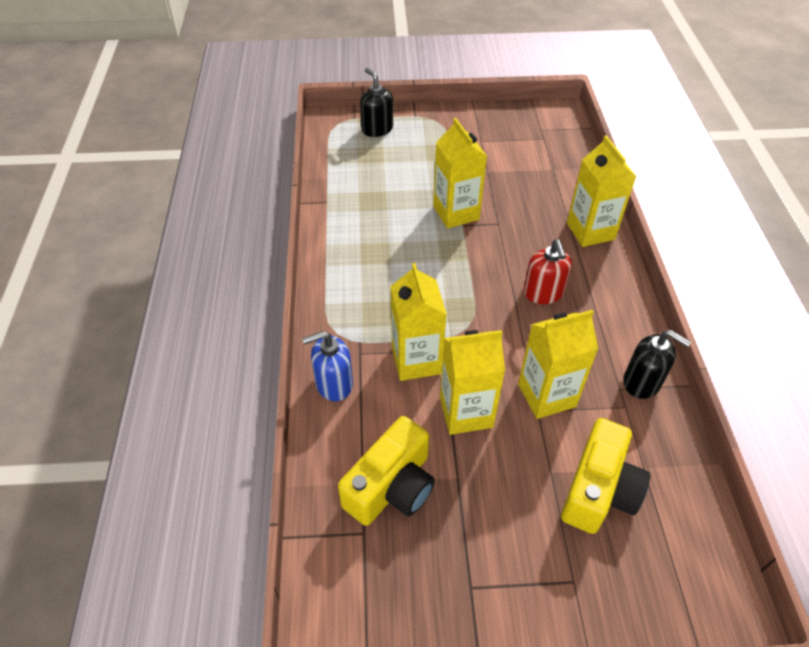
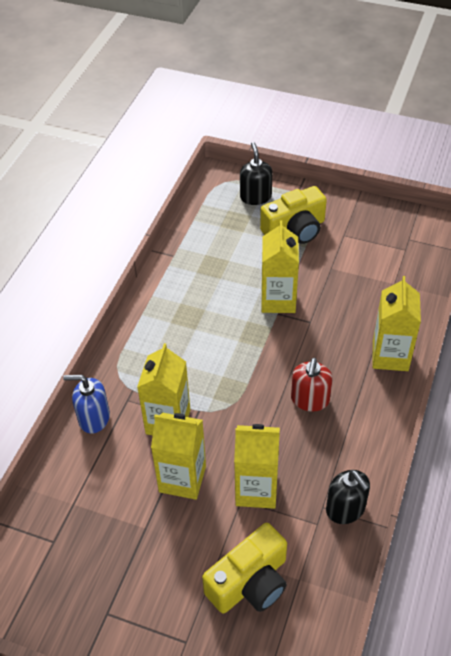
camera: 25 degrees right, 0 degrees up
(392, 487) = (92, 515): yellow camera -> yellow camera (295, 229)

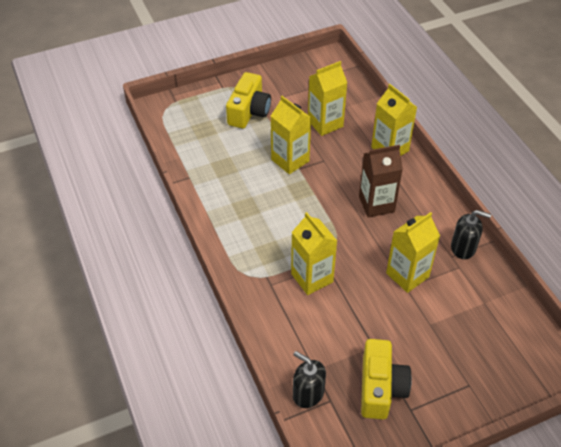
camera: 45 degrees left, 0 degrees up
(94, 418) = (263, 311): blue soap dispenser -> none
(182, 479) = (360, 302): yellow carton -> yellow carton (325, 123)
(250, 582) = (463, 325): yellow camera -> yellow camera (380, 388)
(255, 197) = (198, 106): black soap dispenser -> black soap dispenser (308, 393)
(310, 399) = (376, 204): red soap dispenser -> brown carton

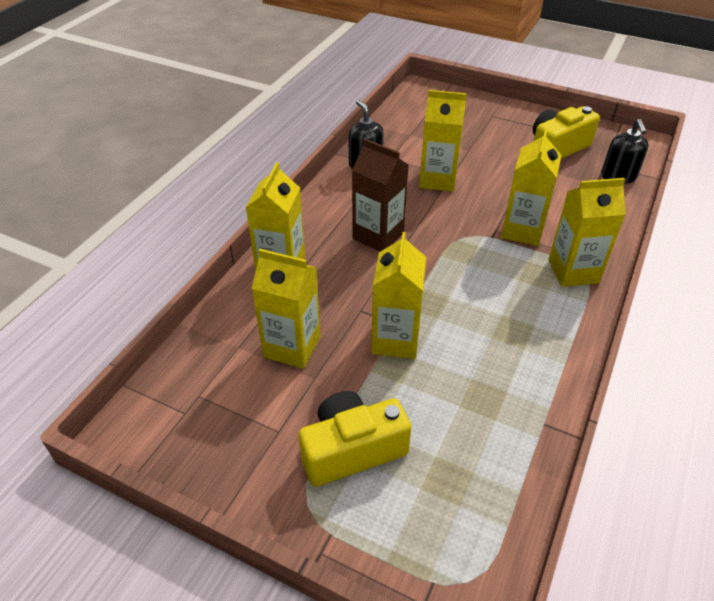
camera: 130 degrees left, 5 degrees down
(254, 271) = (573, 271): none -> yellow carton

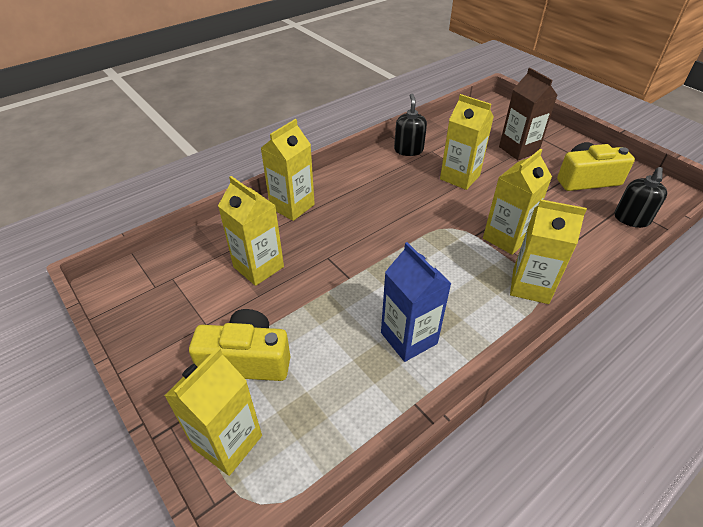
camera: 25 degrees right, 0 degrees up
(378, 236) = (380, 206): brown carton -> brown carton (518, 149)
(395, 340) = (338, 289): yellow carton -> yellow carton (228, 442)
(497, 363) = (409, 338): none -> blue carton

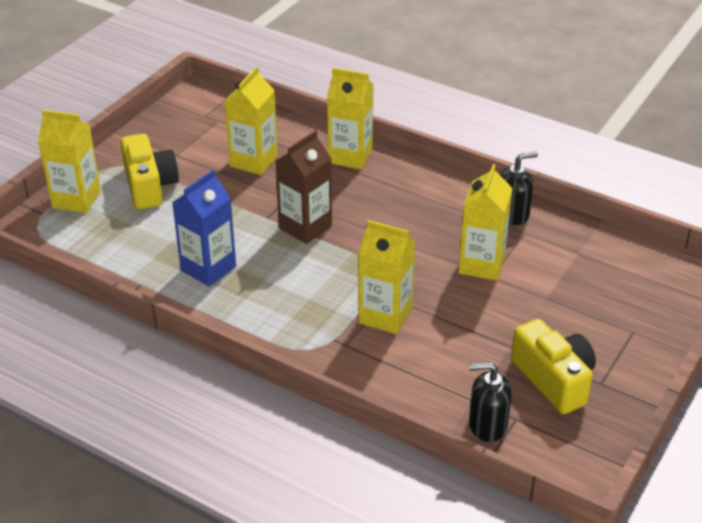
camera: 70 degrees right, 5 degrees down
(518, 149) = (584, 309): brown carton -> brown carton (305, 227)
(530, 286) = (314, 341): yellow carton -> none

